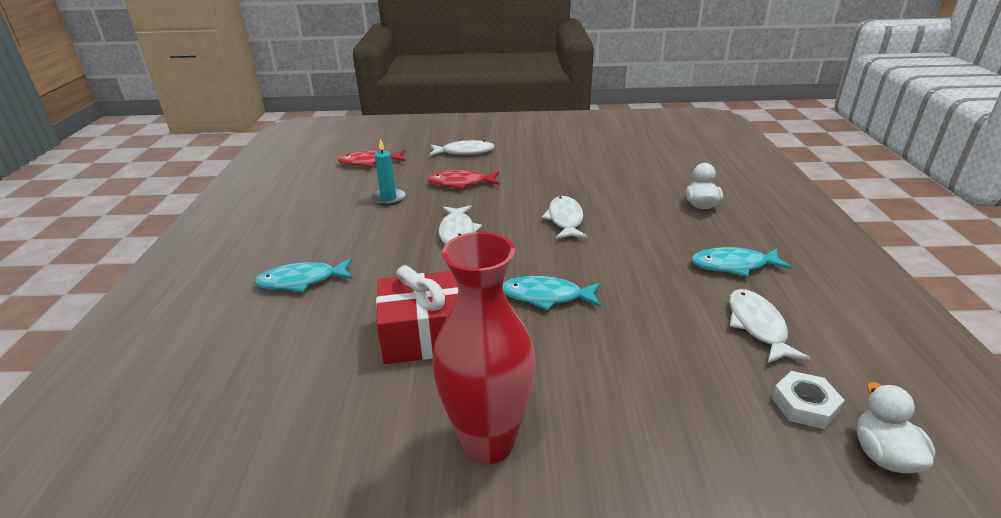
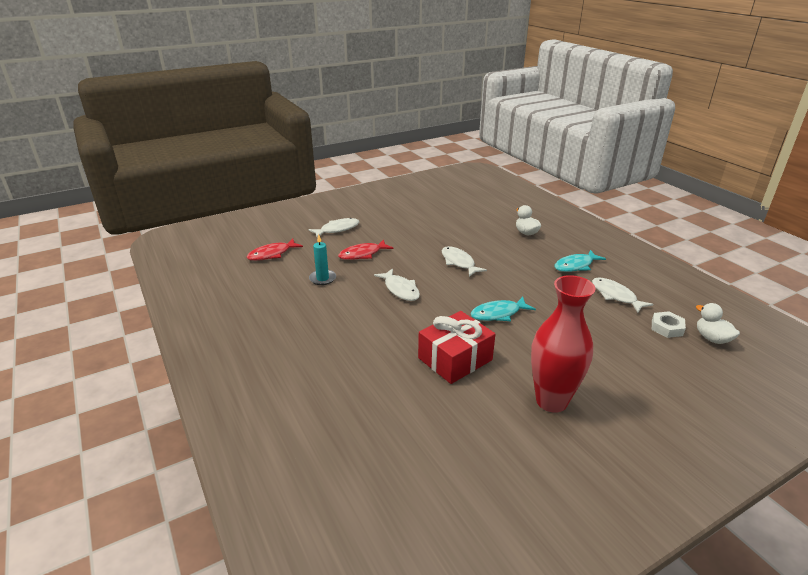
camera: 30 degrees left, 0 degrees up
(302, 281) = (332, 354): turquoise fish -> none

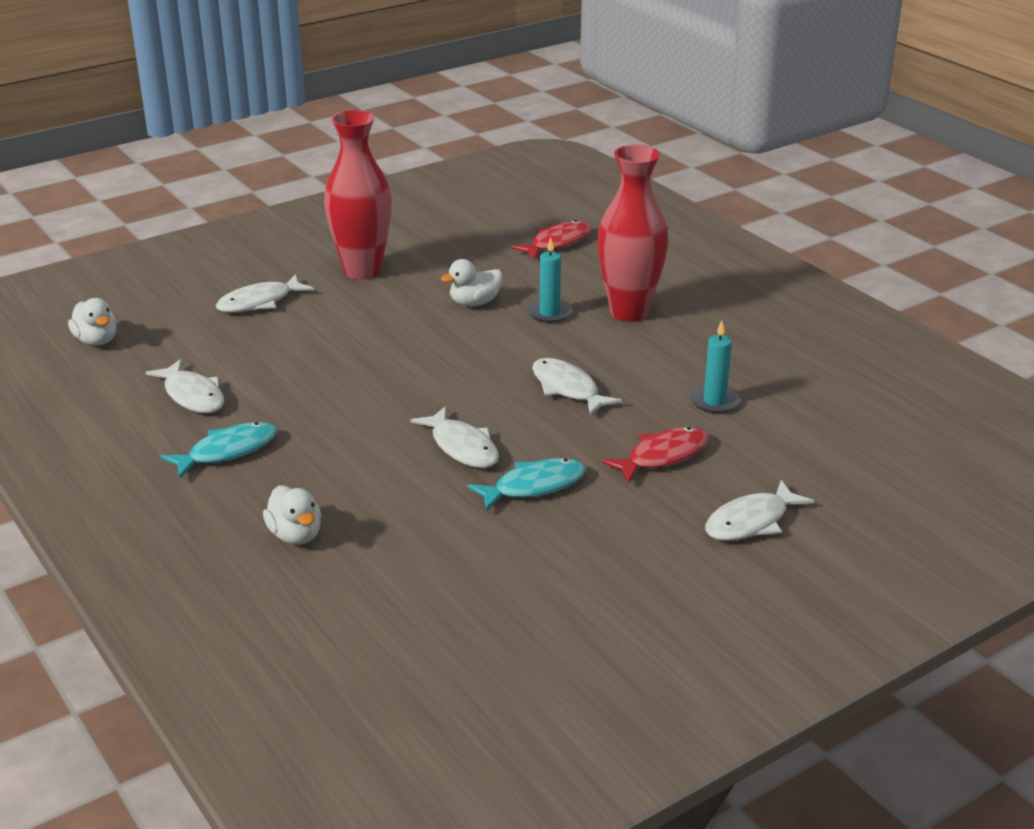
camera: 175 degrees right, 0 degrees up
(272, 254) = (848, 447): red fish -> red fish (557, 243)
(344, 343) = (629, 312): none -> red vase
(401, 346) = (549, 313): none -> turquoise candle
(455, 359) = (474, 303): red gift -> white duck
(498, 314) = (403, 359): turquoise fish -> turquoise fish (534, 486)
(620, 369) = (259, 302): none -> white fish
(667, 328) = (150, 351): white nut -> none

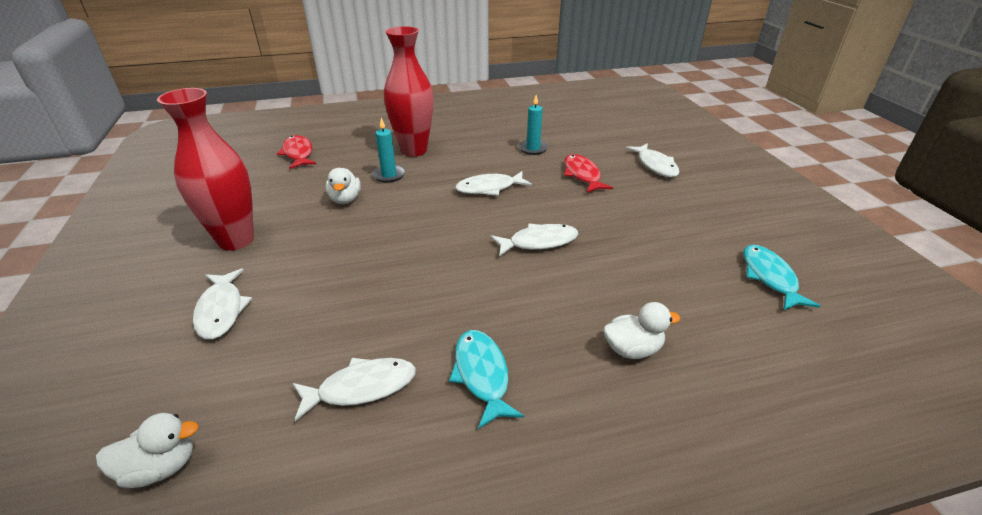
camera: 70 degrees left, 5 degrees up
(534, 486) = (599, 223): turquoise fish -> turquoise fish (769, 277)

